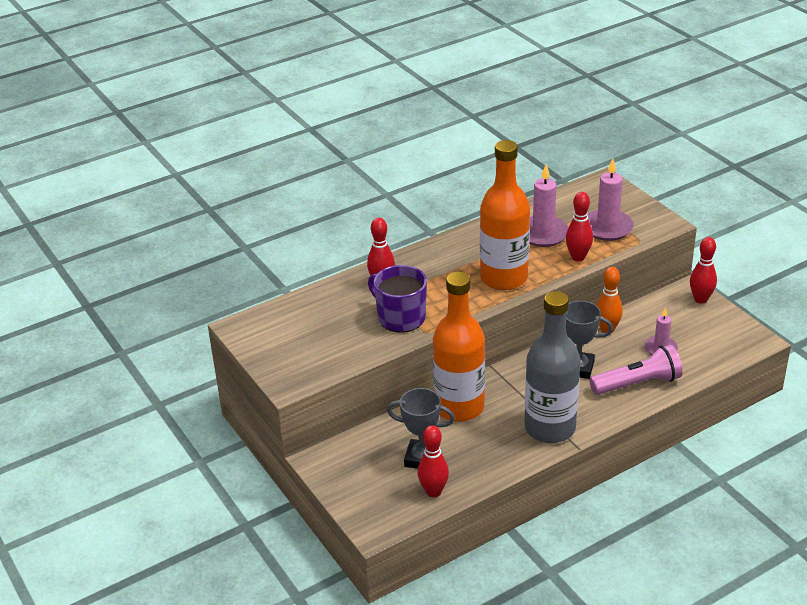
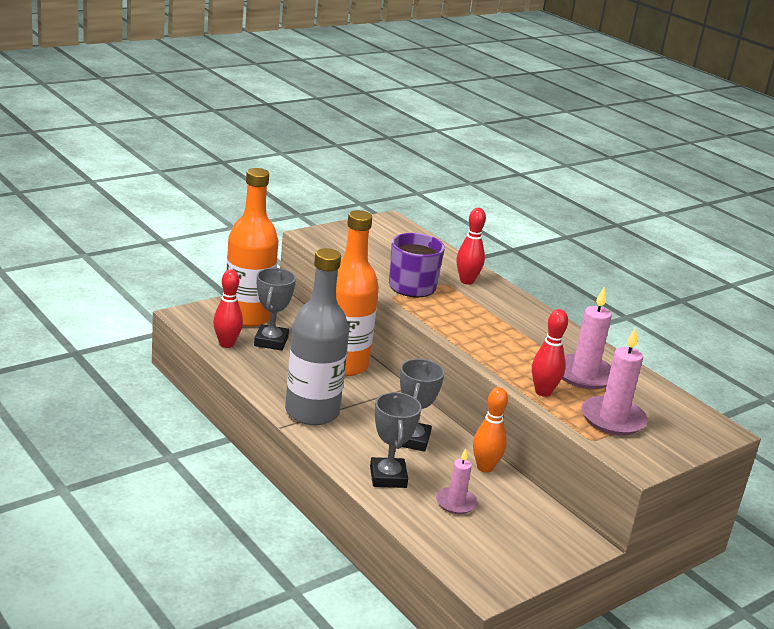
camera: 80 degrees right, 10 degrees down
(503, 278) = (491, 343): orange bottle -> orange bottle (248, 317)
(637, 383) = (388, 477): pink flashlight -> grey trophy
(700, 299) = (565, 550): red bowling pin -> none

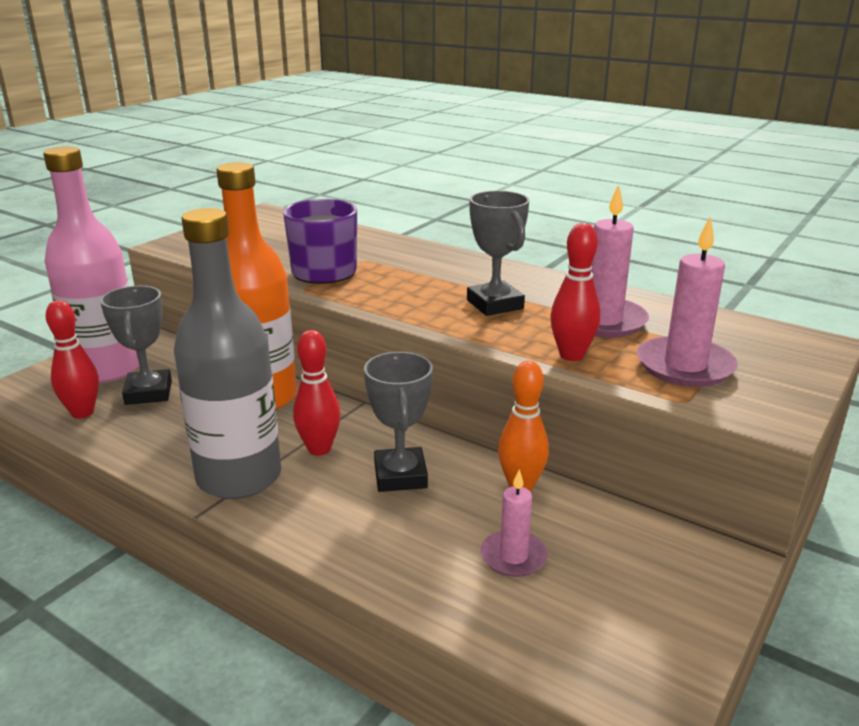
camera: 15 degrees left, 0 degrees up
(248, 317) = (107, 369): orange bottle -> pink bottle
(388, 477) = (393, 547): grey trophy -> grey trophy (494, 304)
(467, 281) = (388, 252): red bowling pin -> red bowling pin (319, 449)

